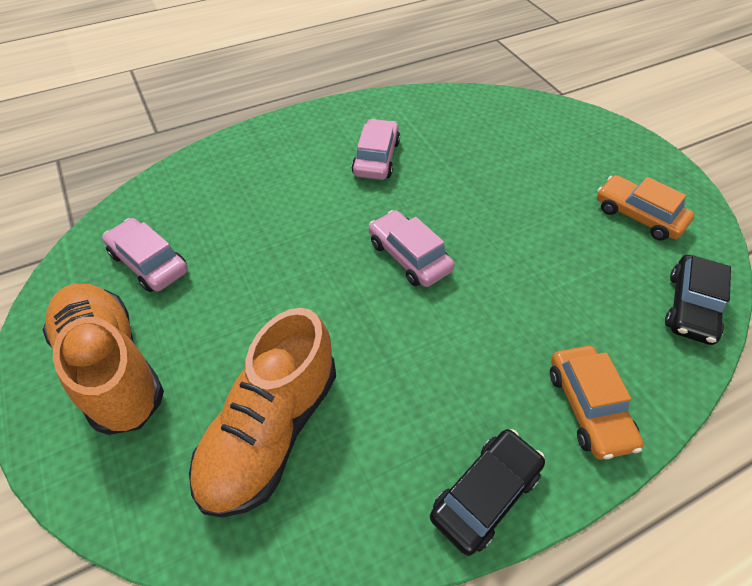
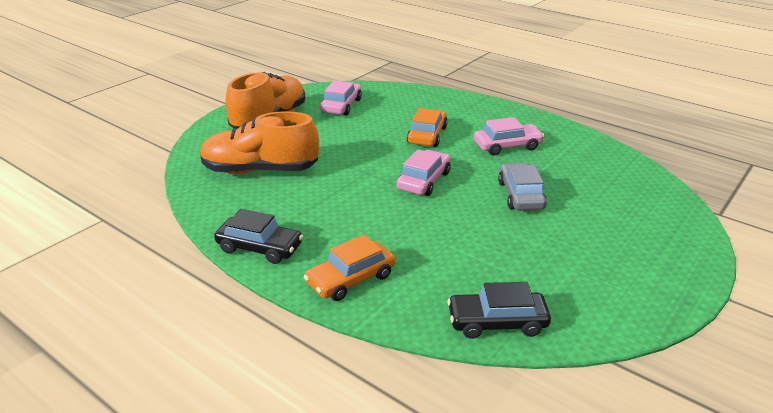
camera: 65 degrees right, 20 degrees down
(481, 193) = (520, 195): none -> grey car
(638, 215) = (586, 279): orange car -> orange car (427, 135)

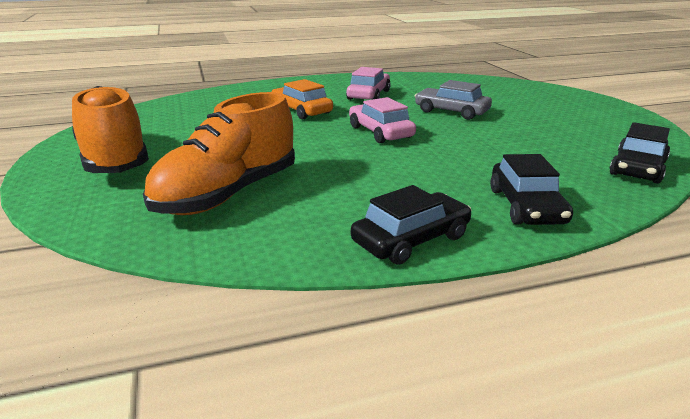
camera: 55 degrees left, 5 degrees down
(341, 106) = (169, 123): pink car -> none
(351, 279) = (526, 206): orange car -> black car

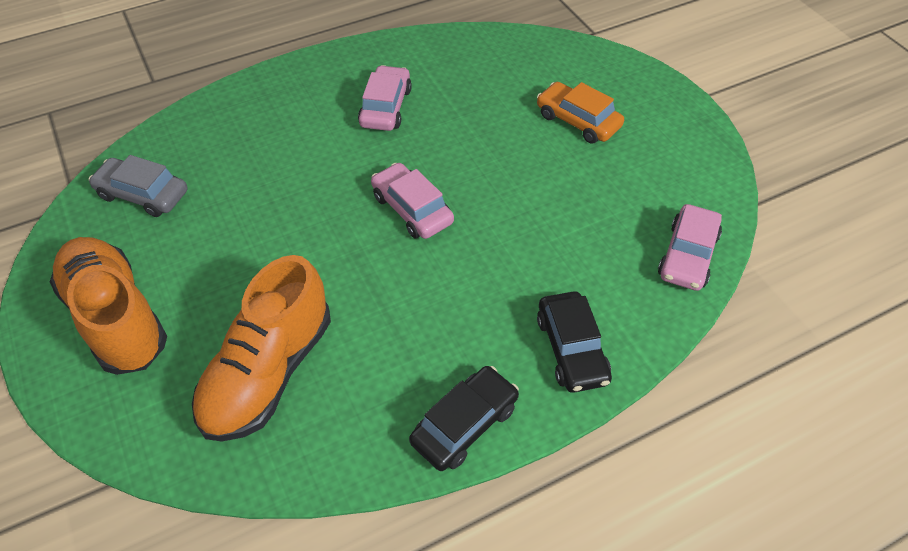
camera: 10 degrees left, 25 degrees up
(301, 110) = (307, 163): orange car -> orange car (578, 121)
(451, 111) = (492, 143): grey car -> grey car (143, 194)
(637, 168) = (687, 255): black car -> pink car

